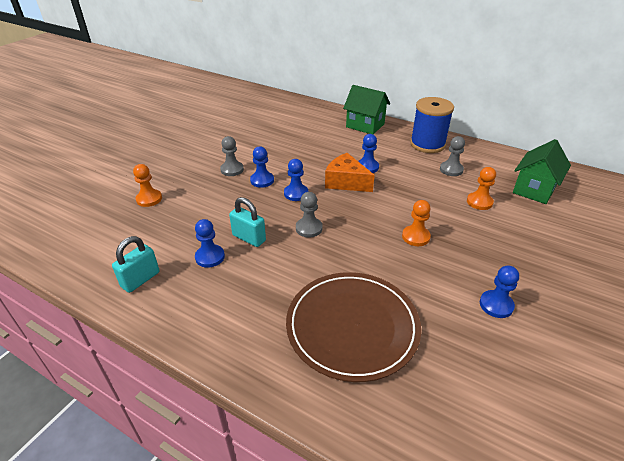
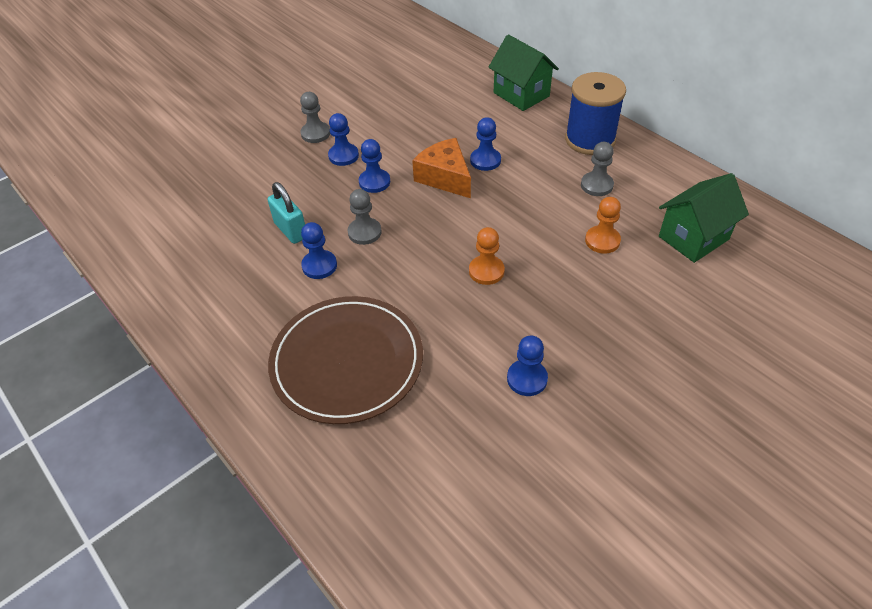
camera: 20 degrees right, 10 degrees up
(140, 279) = (157, 255): turquoise padlock -> none
(149, 199) = (205, 157): orange pawn -> none
(210, 257) = (238, 245): blue pawn -> blue pawn (319, 266)

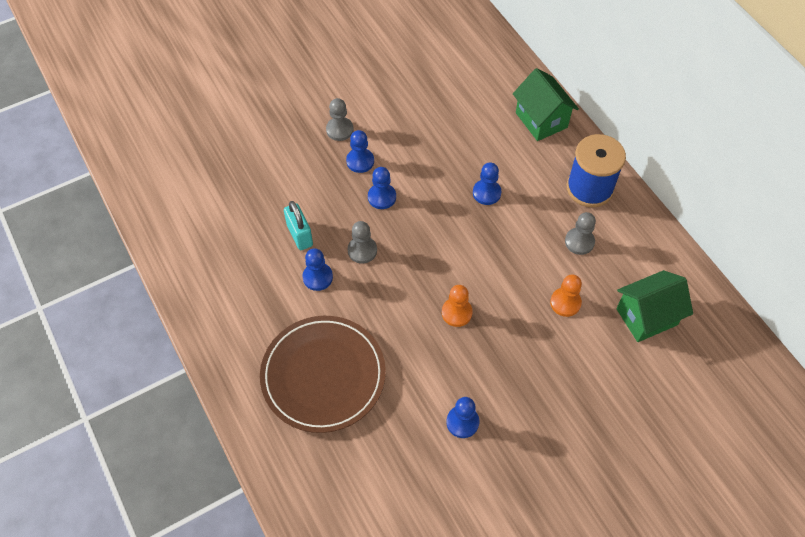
camera: 10 degrees right, 10 degrees up
(445, 177) = (445, 205): orange cheese -> none

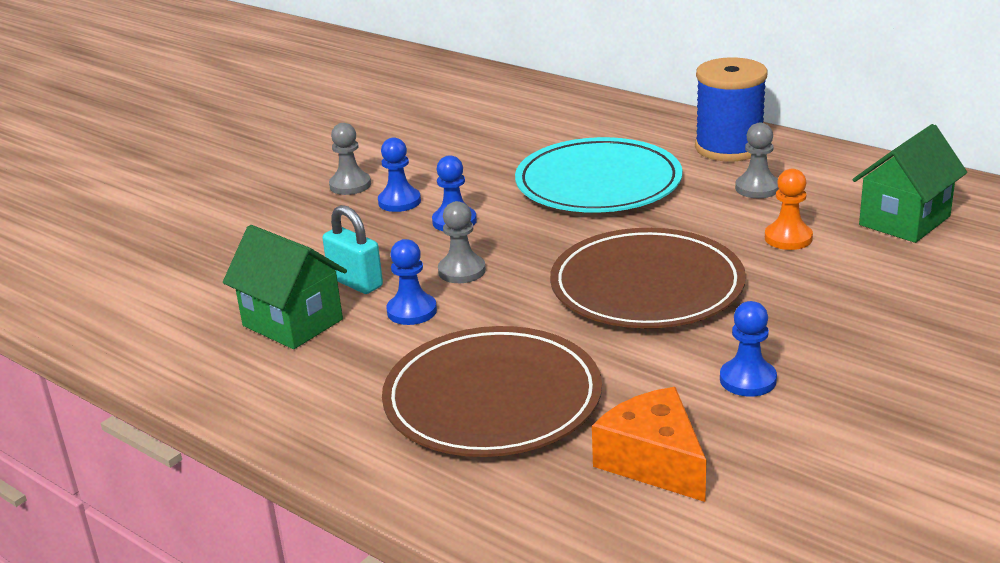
camera: 20 degrees left, 30 degrees down
(377, 463) = (653, 461): none -> orange cheese
(456, 313) = (647, 286): orange pawn -> brown plate
(486, 193) = (598, 183): blue pawn -> turquoise plate
(541, 120) = (619, 117): green house -> green house (292, 322)

